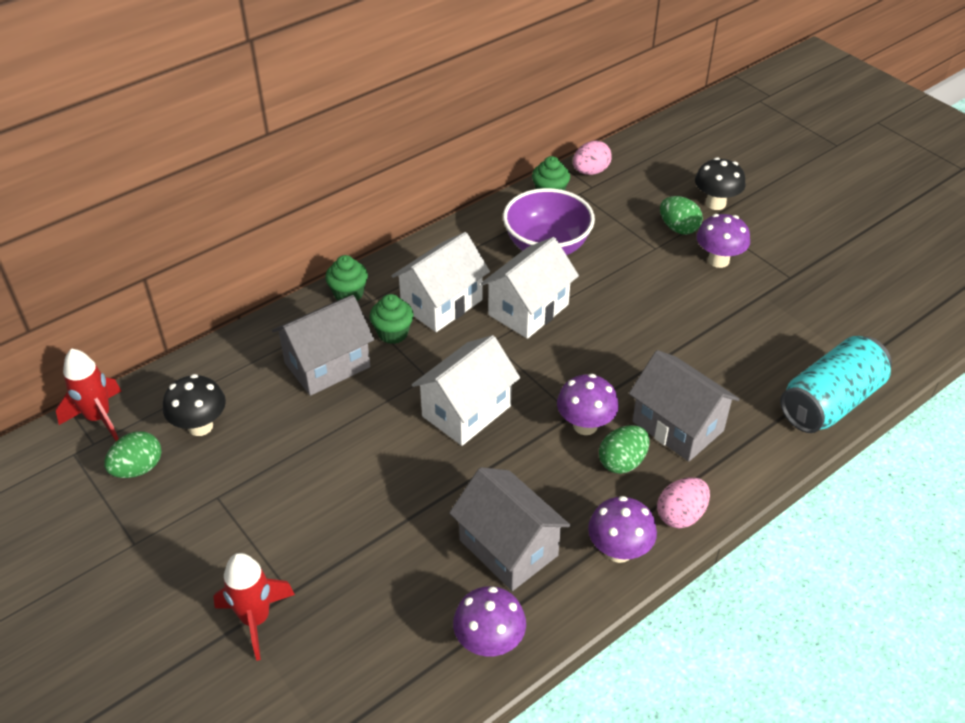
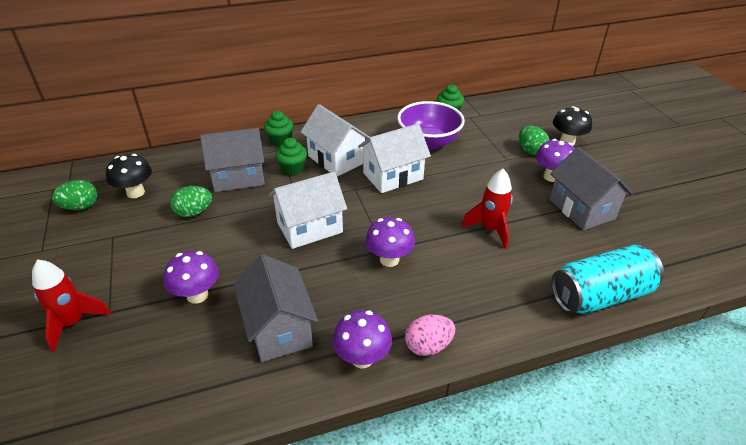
camera: 20 degrees right, 5 degrees down
(99, 418) = (83, 173): red rocket -> red rocket (490, 229)
(441, 304) = (336, 159): white house -> white house turned 75 degrees clockwise
(489, 642) = (218, 396): purple mushroom -> purple mushroom (197, 295)
(590, 171) = (484, 107): pink egg -> none
(622, 462) = (403, 293): green egg -> green egg (194, 212)
(677, 426) = (461, 279): grey house -> grey house (581, 209)

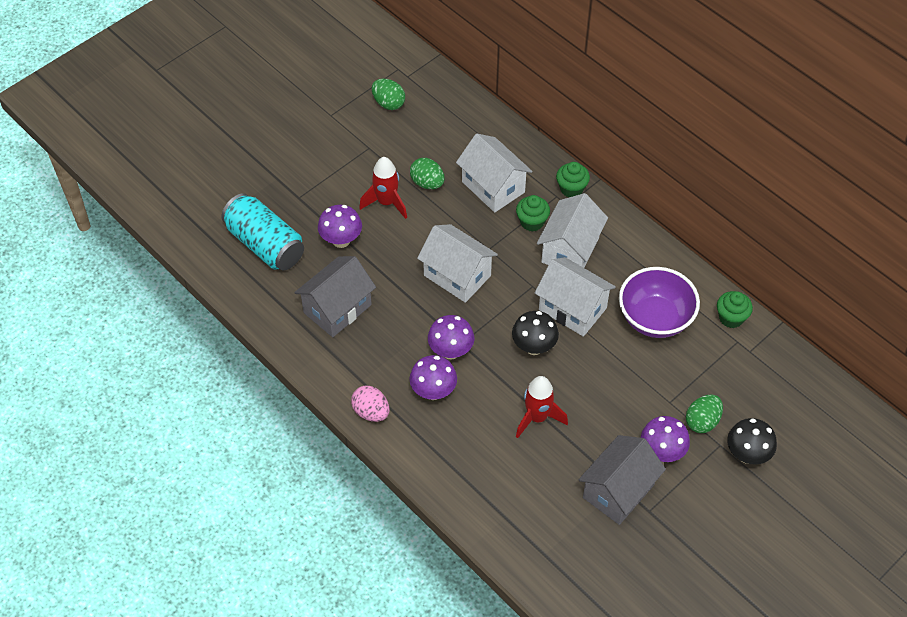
camera: 65 degrees right, 15 degrees up
(73, 323) = (279, 184): red rocket -> red rocket (386, 202)
(135, 192) = (427, 127): black mushroom -> black mushroom (534, 347)
(238, 177) = (493, 187): grey house -> white house
(362, 358) = (338, 373): purple mushroom -> purple mushroom (433, 391)
(600, 295) = (494, 525): turquoise can -> turquoise can (265, 244)

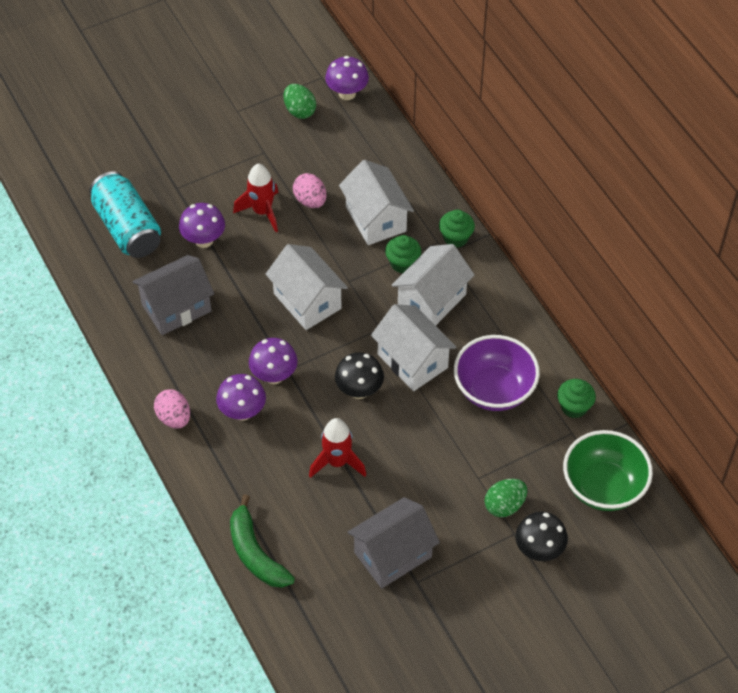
camera: 15 degrees right, 0 degrees up
(427, 183) = (310, 200): green egg -> pink egg
(492, 520) = (255, 553): none -> green banana
(662, 452) = (451, 527): purple mushroom -> purple mushroom (347, 93)
(782, 384) = (603, 487): none -> green bowl

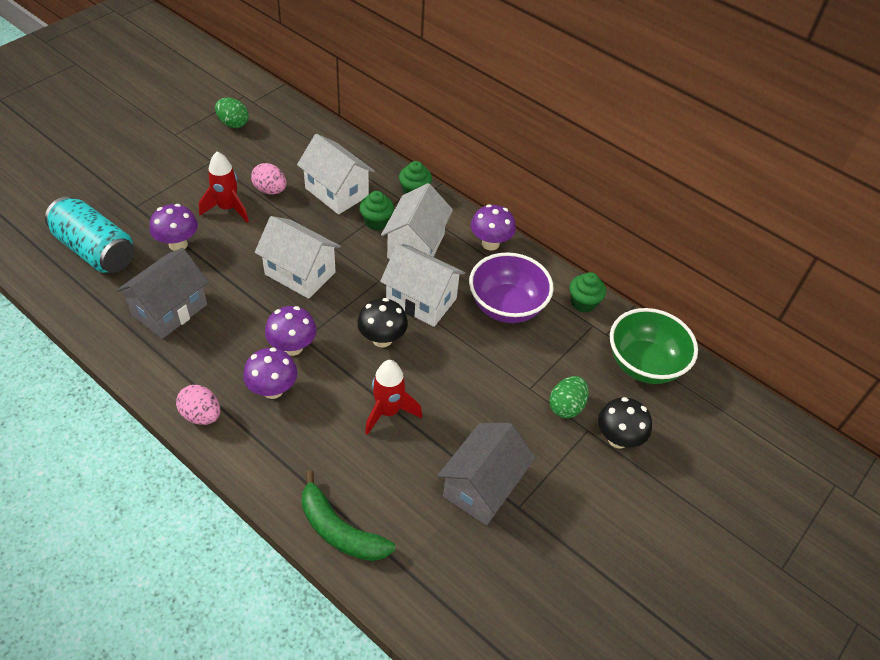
camera: 25 degrees left, 5 degrees down
(347, 93) = (271, 103): purple mushroom -> purple mushroom (490, 243)

